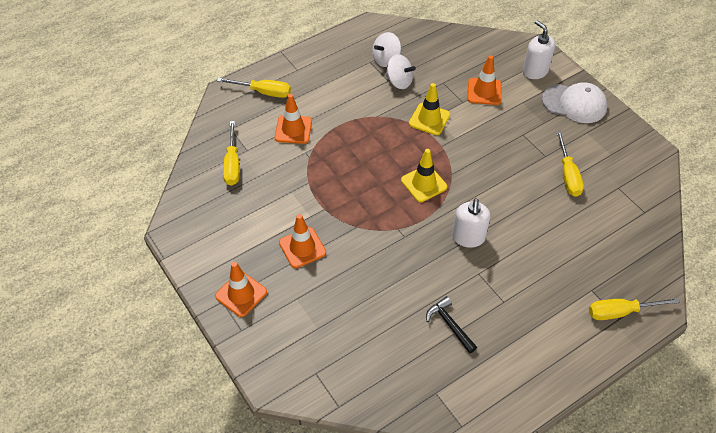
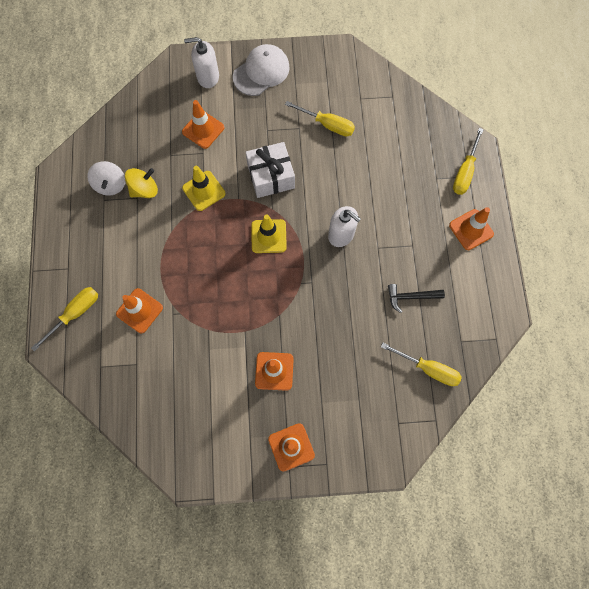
camera: 60 degrees left, 20 degrees up
(232, 164) = (145, 386): yellow screwdriver -> yellow screwdriver (428, 369)
(399, 81) = (145, 189): white spinning top -> yellow spinning top
(481, 158) = (271, 176): none -> white gift
(562, 347) = (471, 229): none -> orange traffic cone

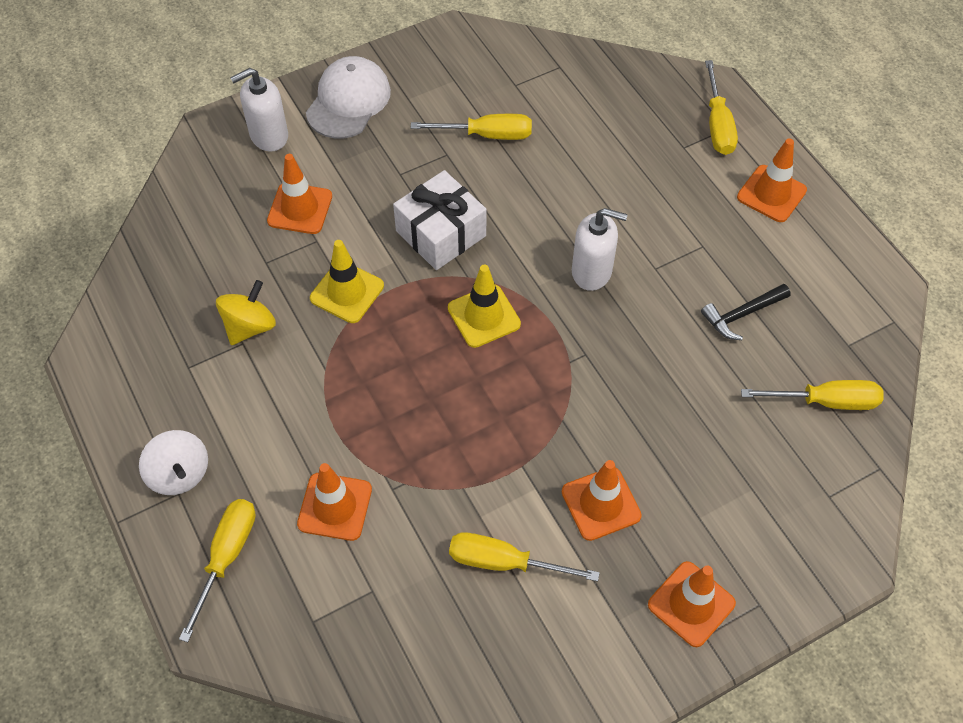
camera: 25 degrees left, 15 degrees down
(111, 185) = (189, 340): white spinning top -> white spinning top (179, 474)
(208, 380) = (504, 562): none -> yellow screwdriver

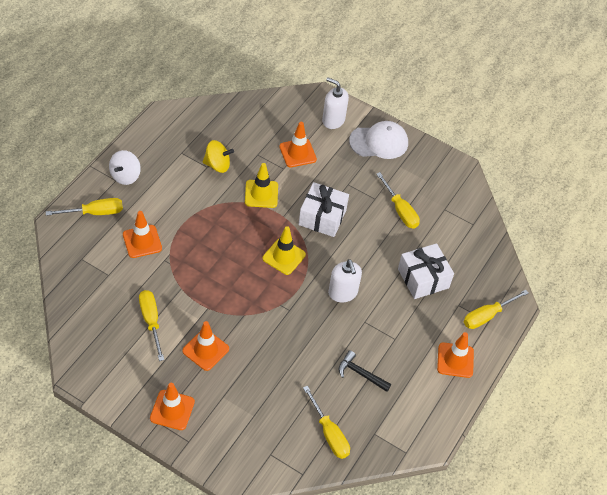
camera: 55 degrees right, 5 degrees down
(619, 165) = (423, 278): none -> white gift

